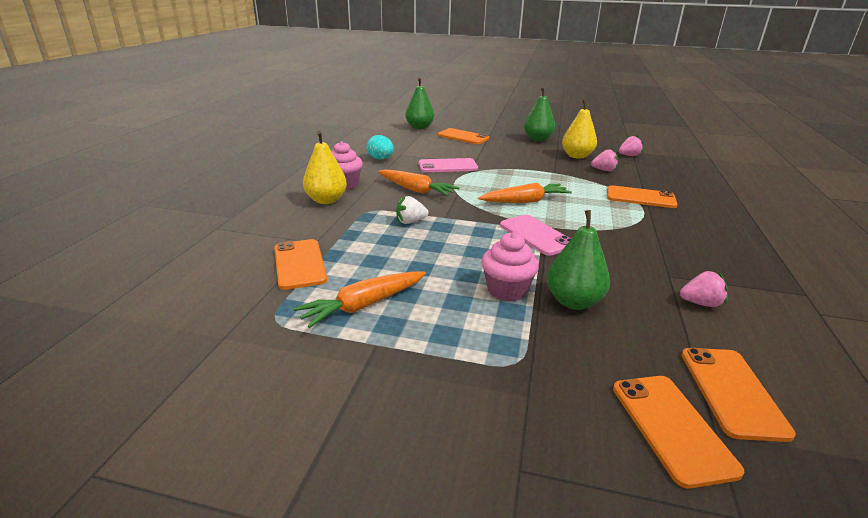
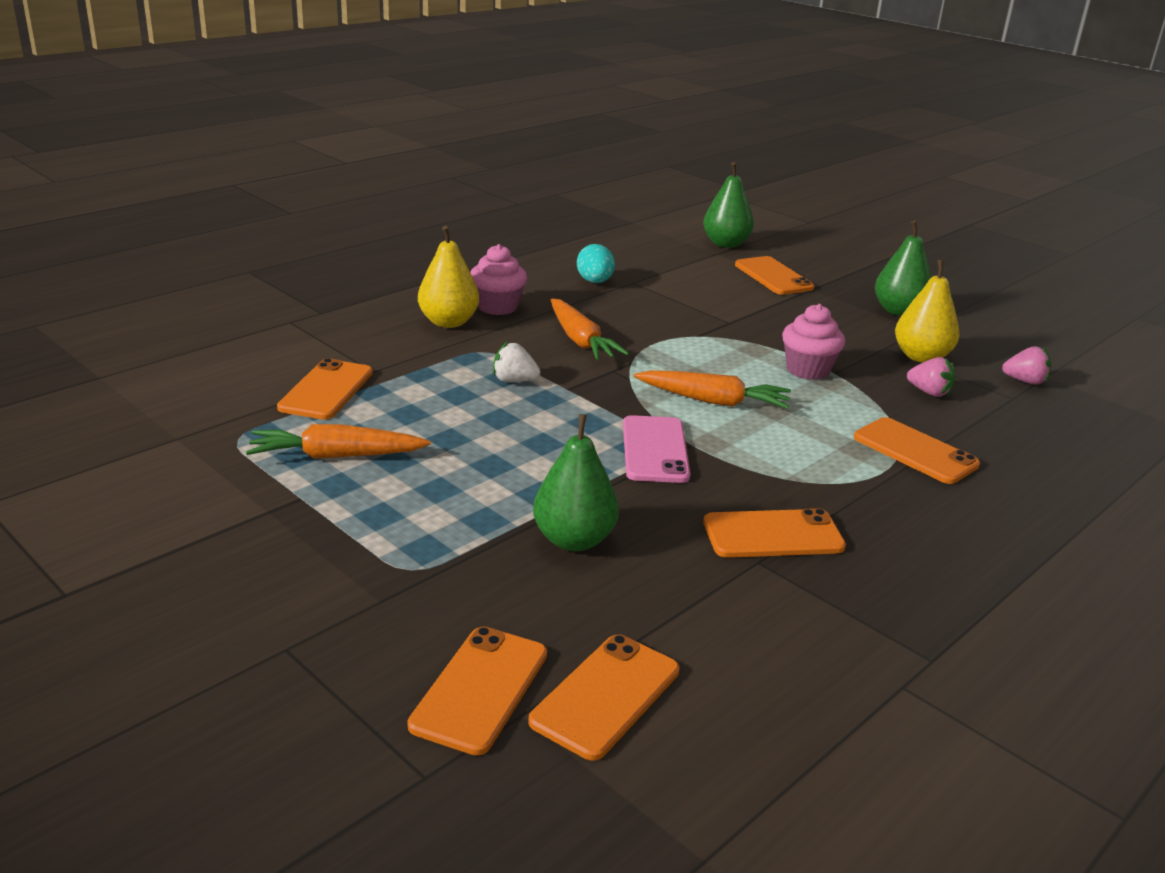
camera: 30 degrees right, 0 degrees up
(448, 166) = (677, 318): pink phone -> none
(507, 290) = (513, 498): pink cupcake -> pink cupcake (808, 370)
(653, 259) = (773, 534): none -> orange phone
(700, 303) = (741, 606): pink strawberry -> none

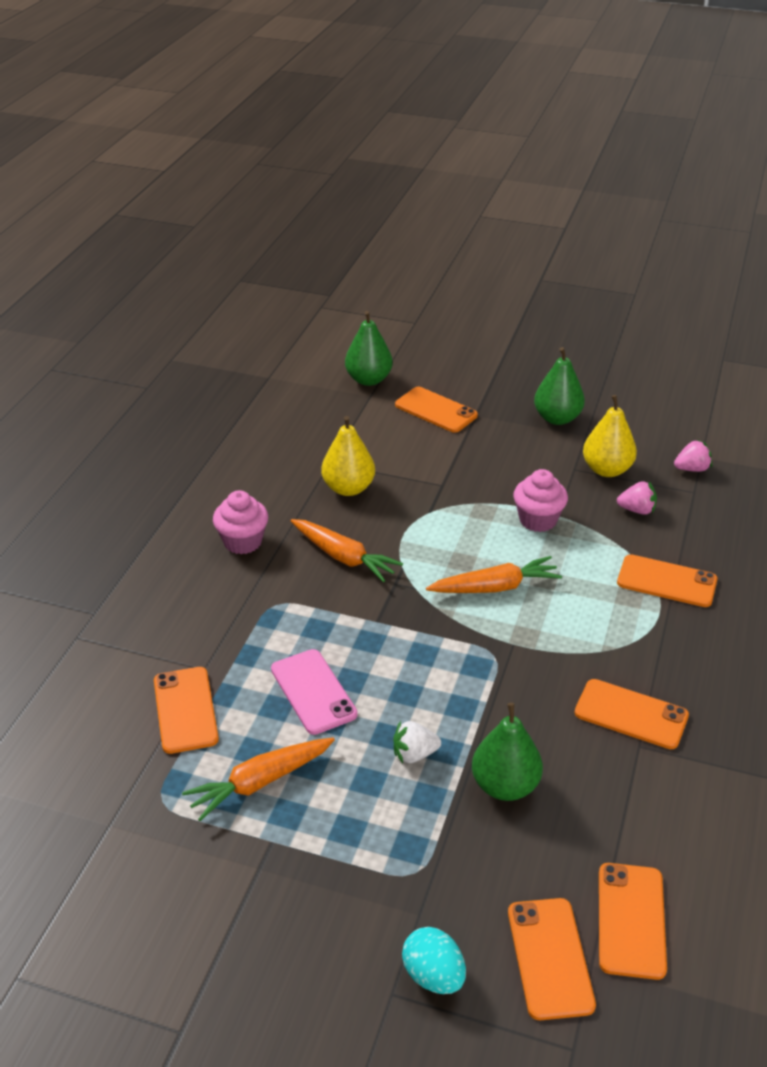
camera: 25 degrees left, 10 degrees up
(448, 322) = (217, 579): yellow pear -> yellow pear (348, 488)
(514, 381) = (329, 630): white strawberry -> white strawberry (414, 754)
(595, 282) = (298, 475): turquoise egg -> turquoise egg (433, 975)
(655, 450) = (492, 662): pink phone -> pink phone (313, 691)
(773, 534) = (631, 714): orange phone -> orange phone turned 60 degrees clockwise

